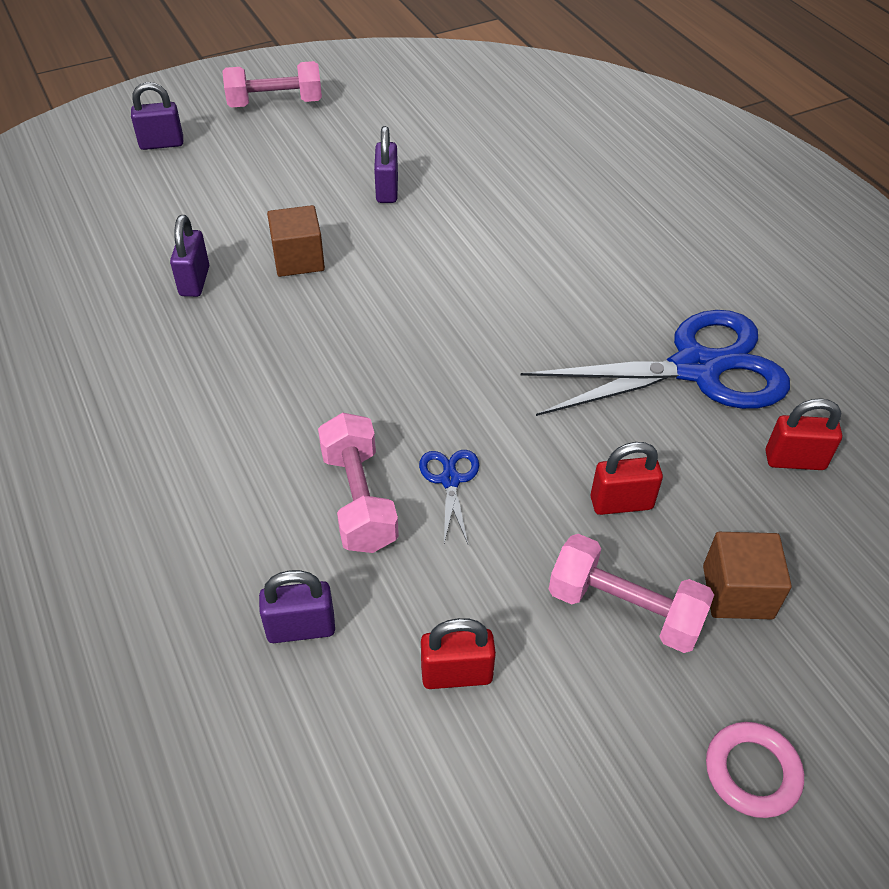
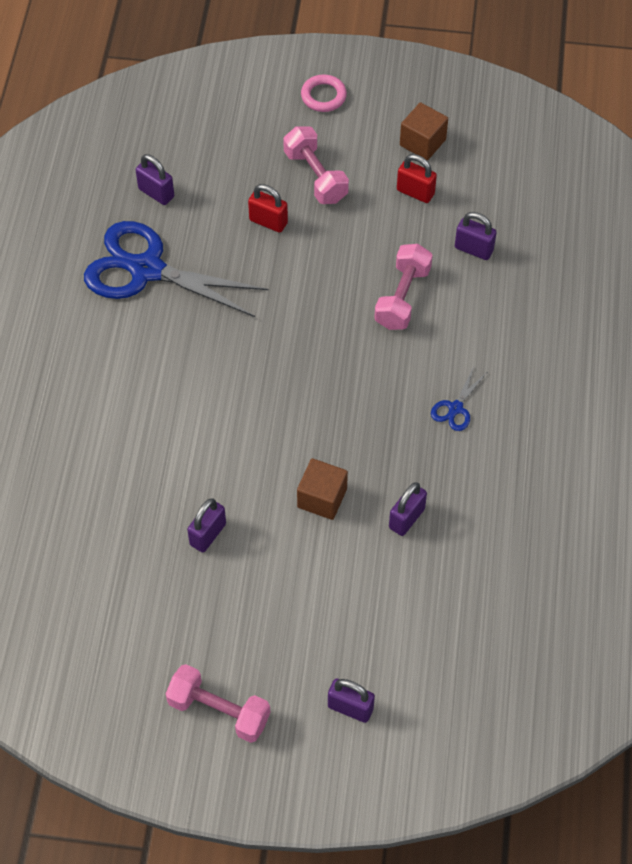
camera: 145 degrees left, 10 degrees up
(450, 480) = (346, 282): blue scissors -> blue scissors (455, 408)
(737, 592) = (256, 155): brown cube -> brown cube (422, 142)
(794, 460) = (156, 193): red padlock -> purple padlock

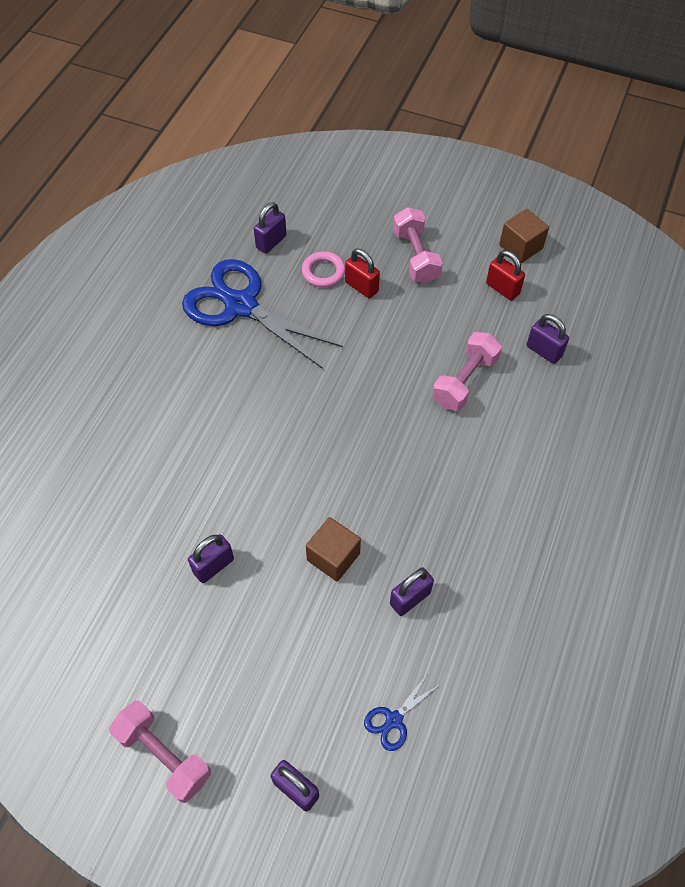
camera: 15 degrees right, 0 degrees up
(156, 193) = (271, 242): purple padlock -> purple padlock turned 75 degrees clockwise
(323, 96) = (442, 190): pink ring -> pink ring (323, 272)
(455, 408) = (487, 499): blue scissors -> blue scissors (393, 720)

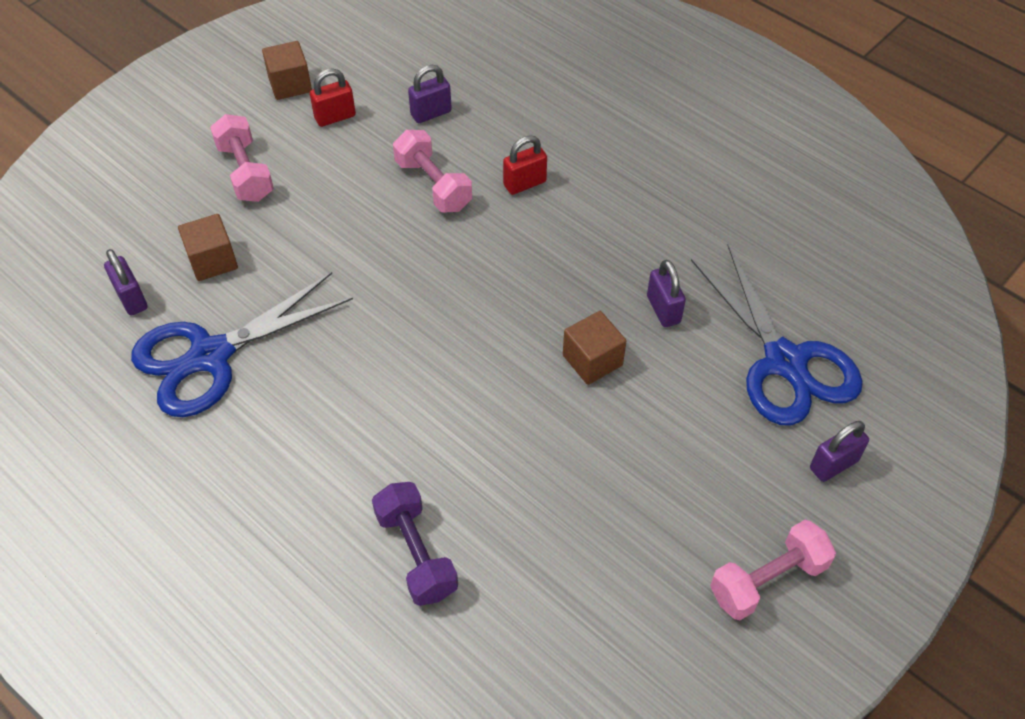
camera: 70 degrees left, 5 degrees down
(120, 490) = (416, 553): none -> purple dumbbell
(213, 566) = (559, 476): purple padlock -> none
(323, 272) = (212, 261): pink ring -> brown cube
(361, 287) = (257, 232): red padlock -> red padlock (524, 183)
(393, 720) = (785, 362): blue scissors -> blue scissors, size x2.46
(415, 256) = (245, 172): pink dumbbell -> pink dumbbell turned 60 degrees clockwise

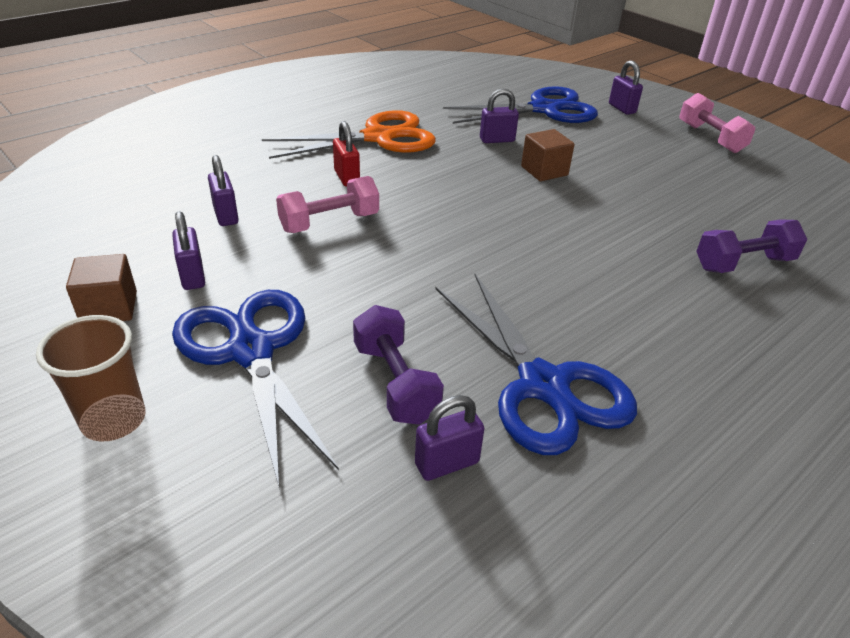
camera: 85 degrees left, 15 degrees down
(175, 123) = (114, 420): none -> brown cup
(212, 261) = (395, 382): brown cube -> purple dumbbell
(245, 172) = (251, 351): pink dumbbell -> blue scissors
(335, 117) = (192, 276): red padlock -> purple padlock
(629, 196) = (378, 137): none -> orange scissors

